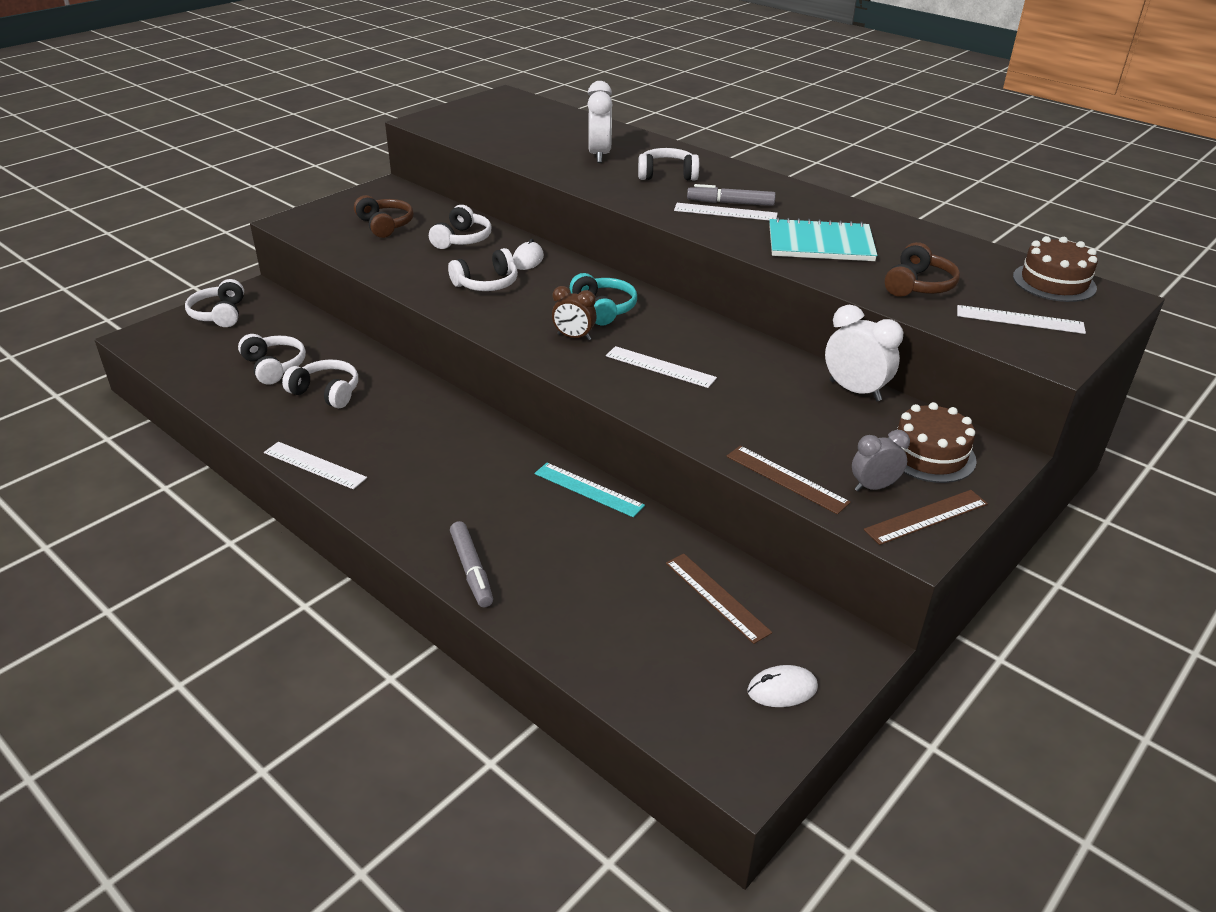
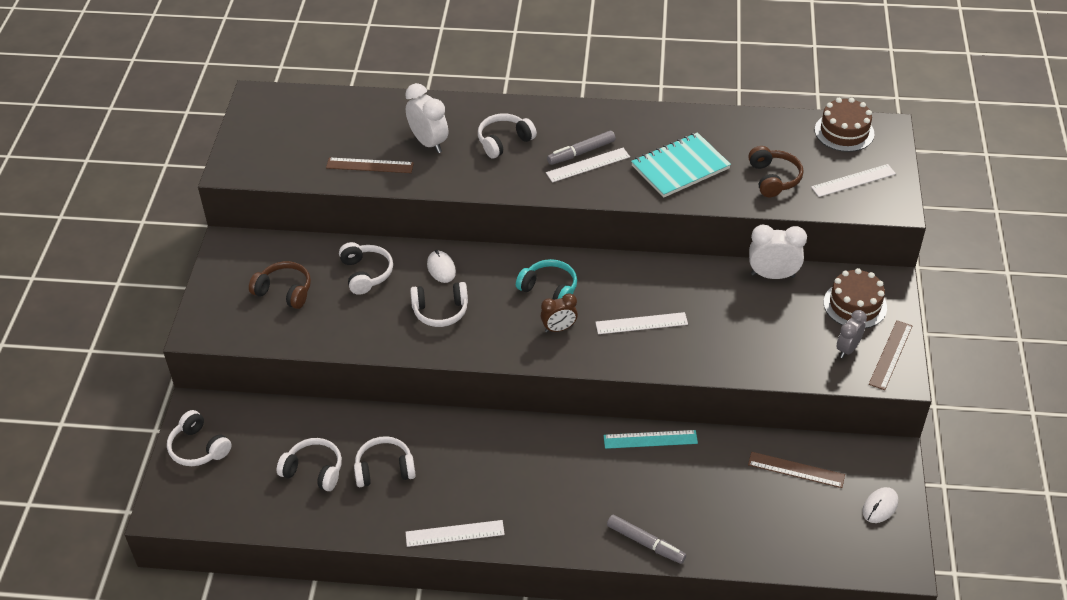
camera: 35 degrees left, 10 degrees up
(486, 284) = (440, 311): white headphones -> white headphones turned 60 degrees clockwise
(786, 479) = (798, 372): brown ruler -> brown ruler (370, 165)

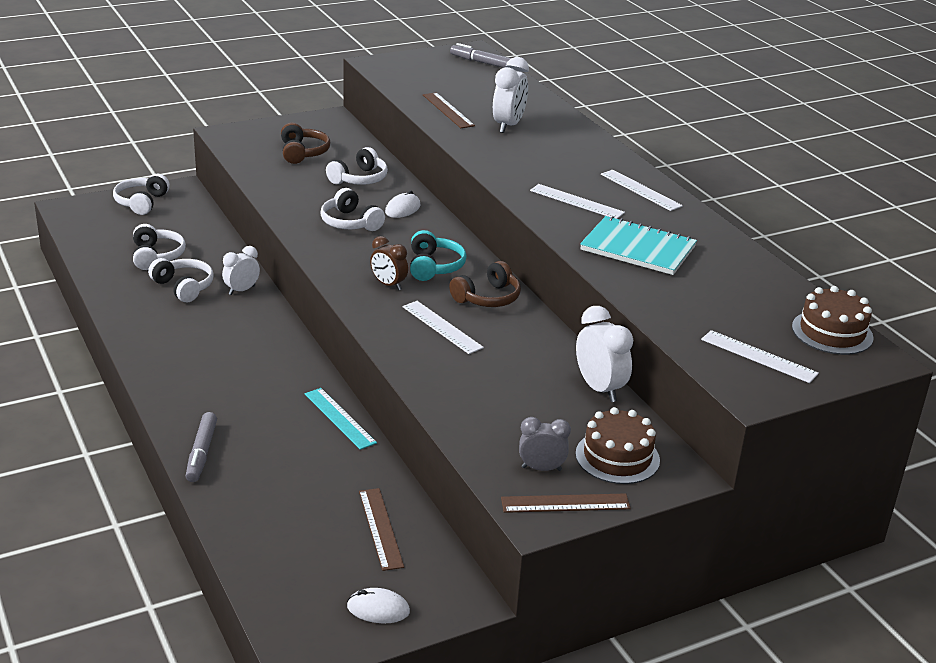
camera: 55 degrees right, 15 degrees down
(419, 430) = (241, 290): none -> white clock
(455, 533) = (136, 342): white ruler -> white ruler (640, 190)
(504, 141) = (555, 156): white headphones -> none
(581, 152) = (589, 194): grey marker -> grey marker (482, 62)
(773, 178) = (693, 305): brown headphones -> brown headphones (487, 298)

